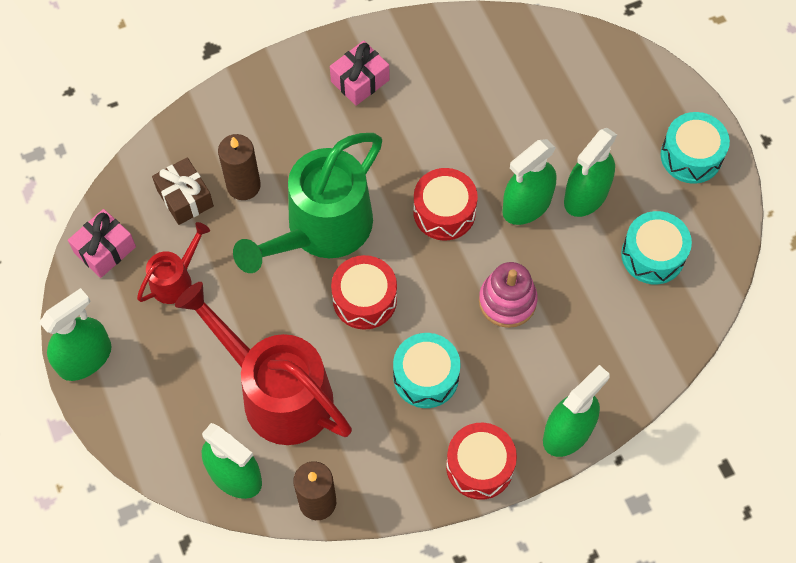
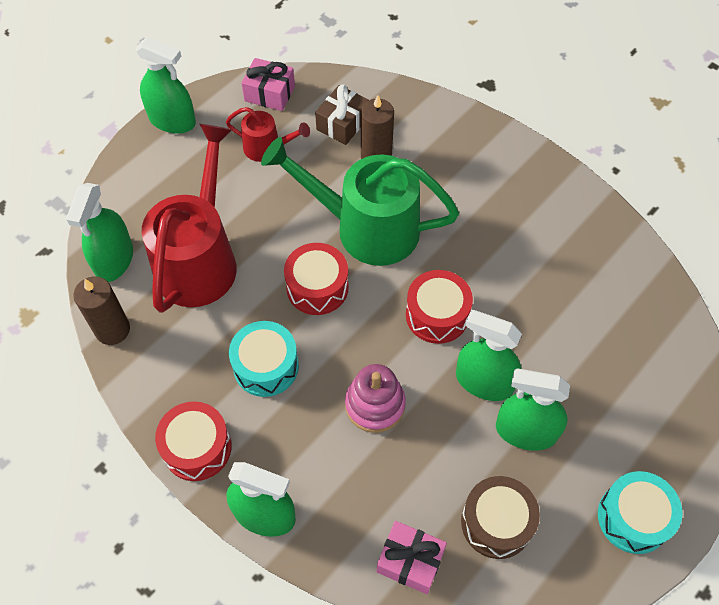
camera: 65 degrees right, 5 degrees down
(360, 80) = (527, 197): pink gift -> pink gift (410, 561)
(653, 255) = (496, 522): turquoise drum -> brown drum

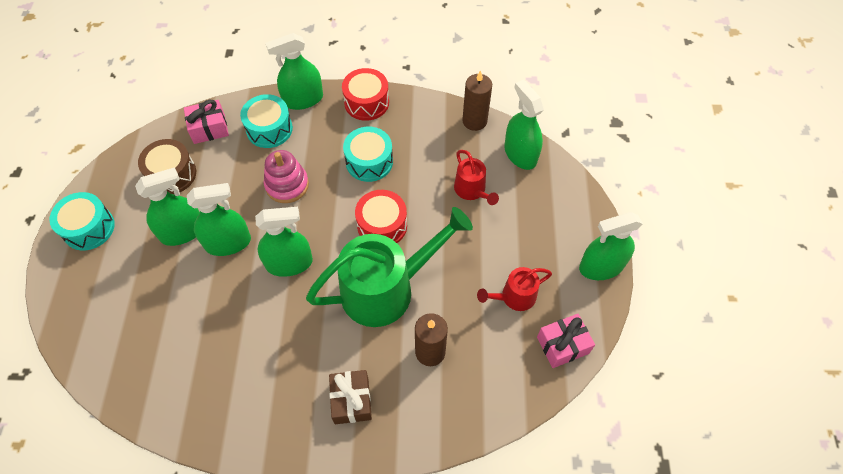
camera: 140 degrees right, 0 degrees up
(200, 258) = (472, 191): red watering can -> red watering can, size x0.48
(338, 500) = (269, 129): none -> turquoise drum
(342, 123) = (482, 362): brown gift -> brown gift (351, 400)
(437, 315) = (289, 263): red drum -> green spray bottle

